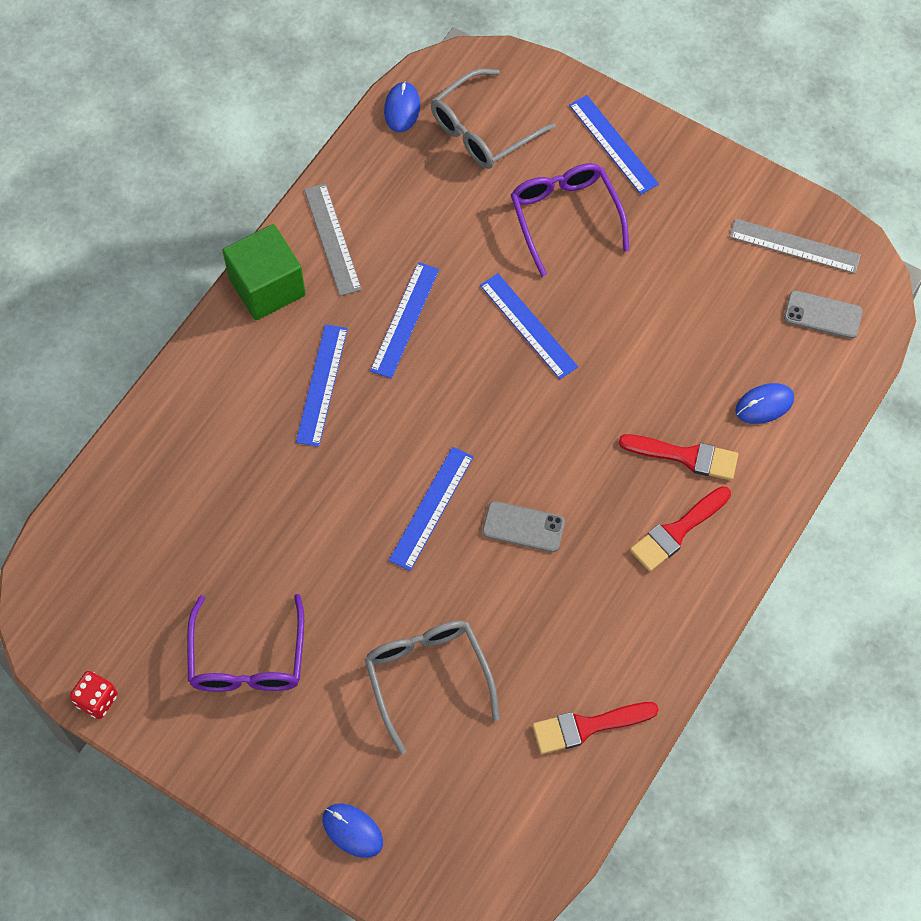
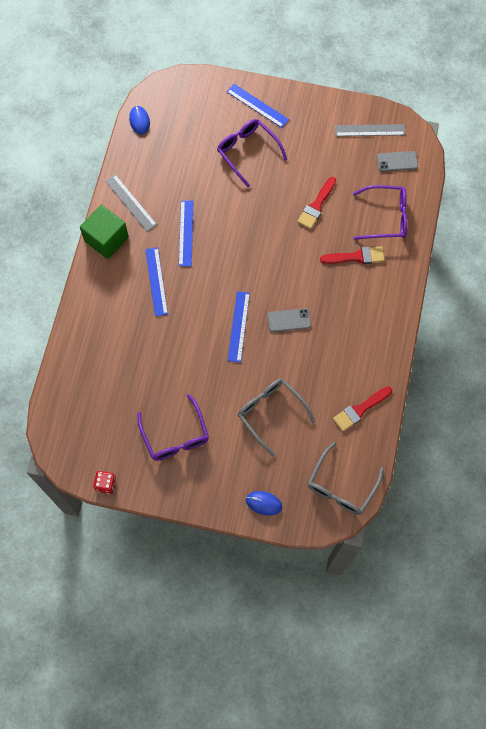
camera: 20 degrees left, 5 degrees up
(483, 130) = (187, 119): grey glasses -> grey glasses (341, 486)
(528, 326) = (251, 215): blue ruler -> none
(677, 531) = (366, 296): red brush -> red brush (316, 206)
(764, 405) = (385, 217): blue mouse -> purple glasses

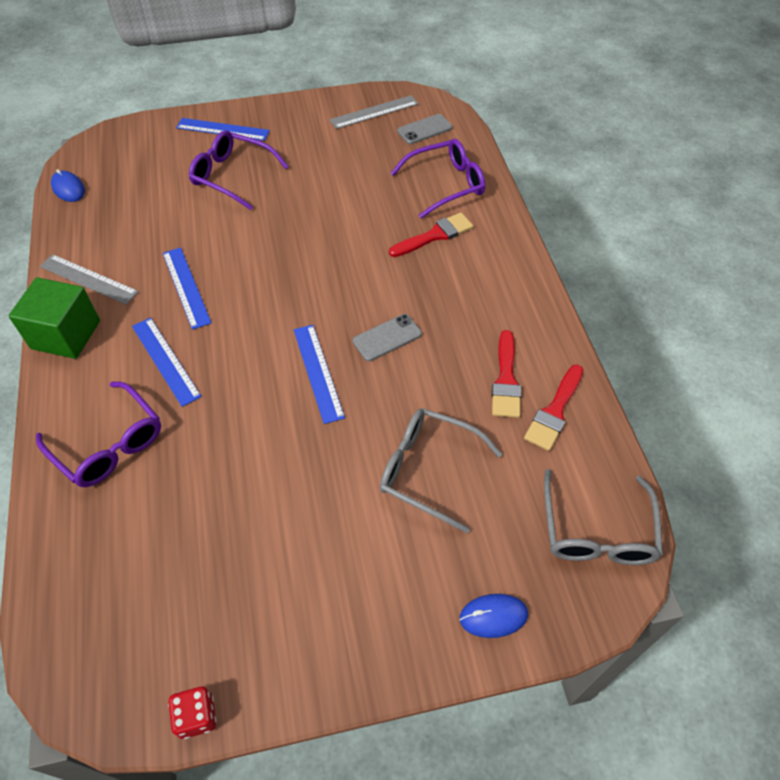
camera: 25 degrees left, 15 degrees down
(175, 435) = (290, 570): purple glasses -> purple glasses (108, 444)
(316, 206) = (351, 201): red brush -> red brush (506, 380)

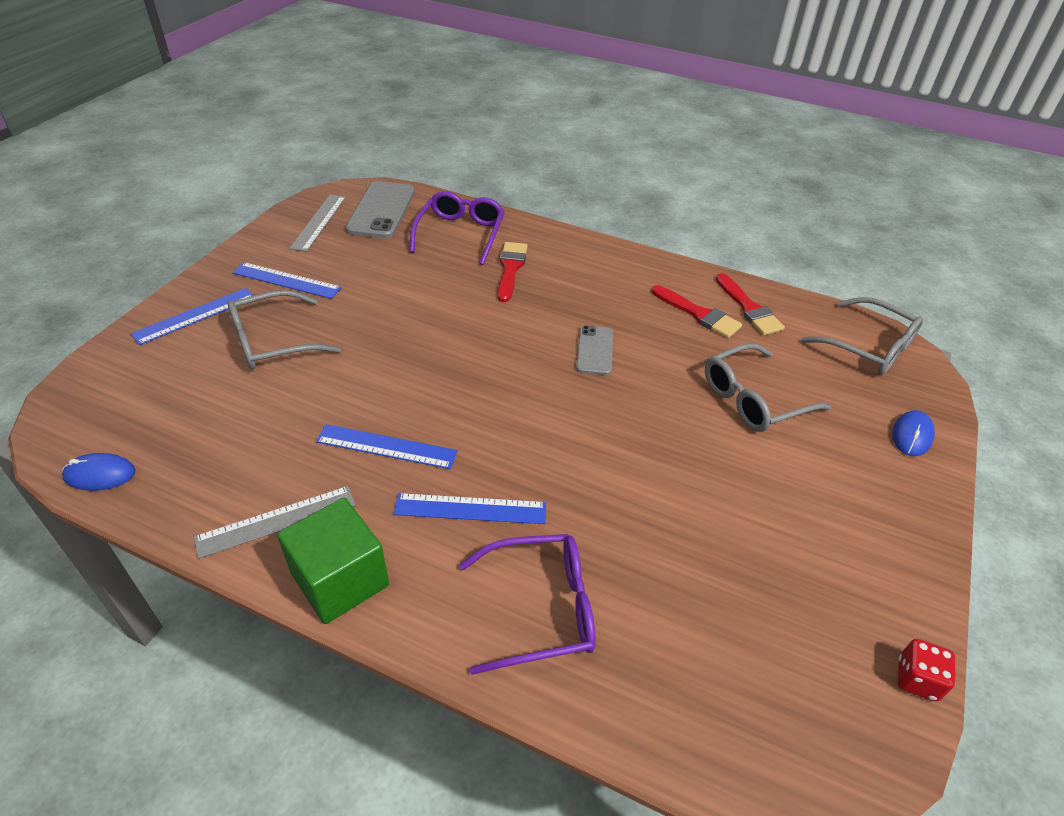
camera: 55 degrees left, 10 degrees down
(233, 176) = (274, 341): purple glasses -> grey glasses
(318, 372) = (593, 409): blue ruler -> blue ruler (286, 280)
(424, 129) = (381, 210): grey phone -> grey phone, size x1.68

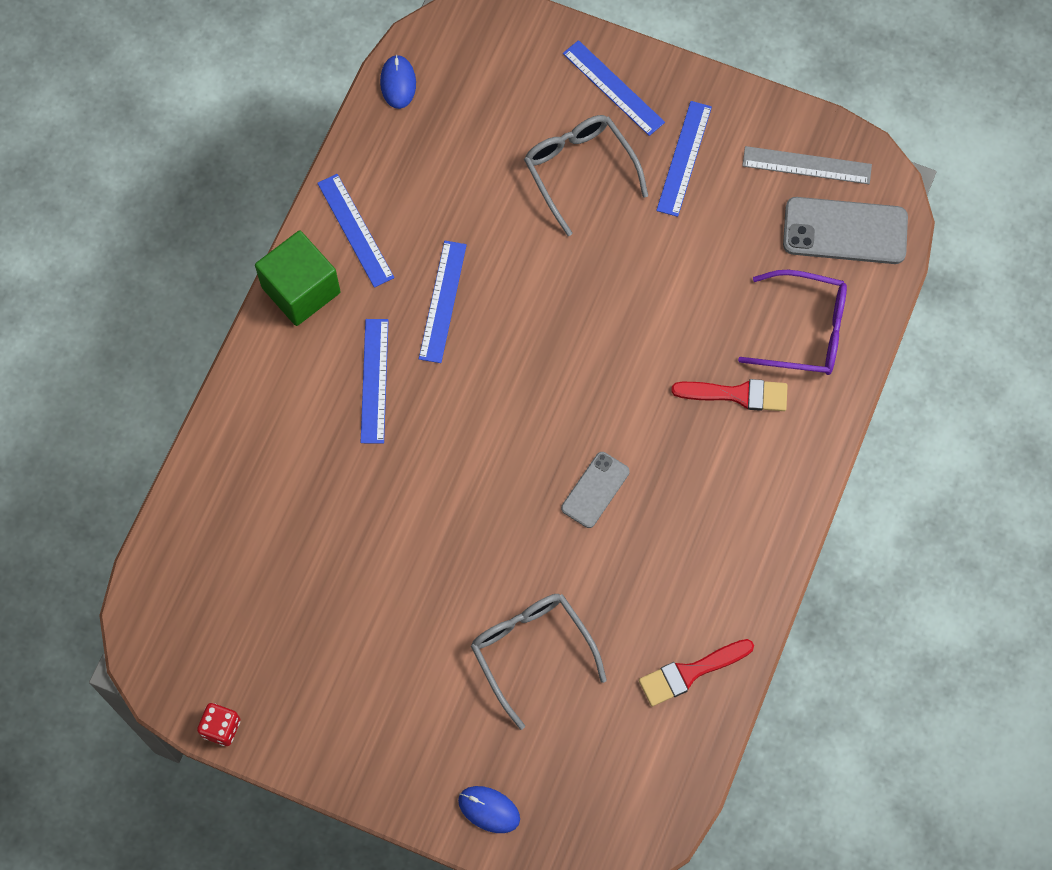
camera: 90 degrees right, 25 degrees up
(276, 521) = (355, 230): grey ruler -> blue ruler
(540, 609) = (278, 441): purple glasses -> none
(595, 350) = (595, 490): grey phone -> grey phone turned 60 degrees counterclockwise
(699, 314) = (672, 611): red brush -> none
(868, 346) = (631, 802): grey glasses -> none

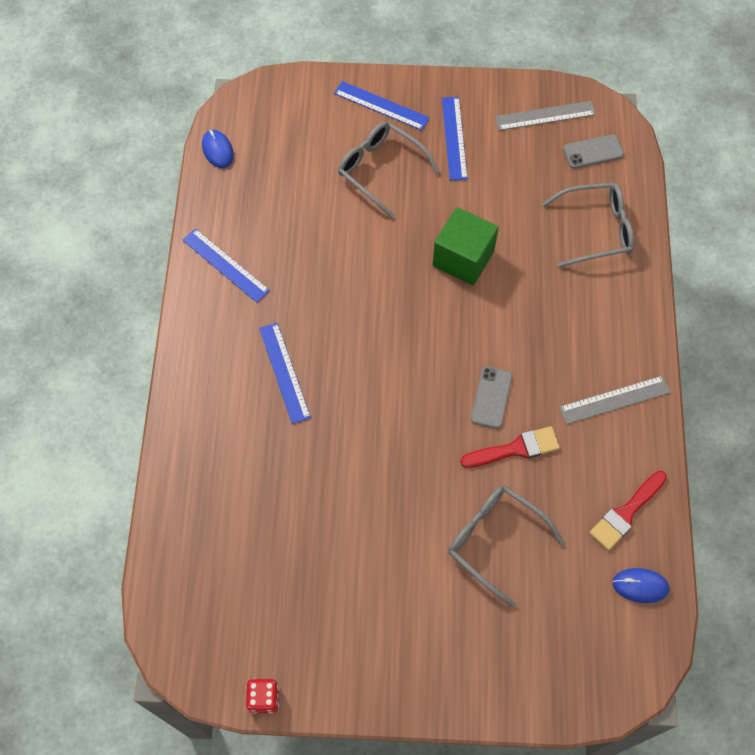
camera: 20 degrees left, 5 degrees down
(301, 290) = (199, 323): green cube -> green cube (463, 258)
(442, 301) = (314, 296): blue ruler -> none
(489, 809) = (515, 684): blue mouse -> blue mouse (640, 586)
(734, 541) = (614, 400): none -> grey ruler
(737, 394) = (567, 291): red brush -> red brush (515, 449)
(803, 330) = (595, 230): purple glasses -> grey glasses
(845, 231) = (593, 152): grey phone -> grey phone, size x0.59

